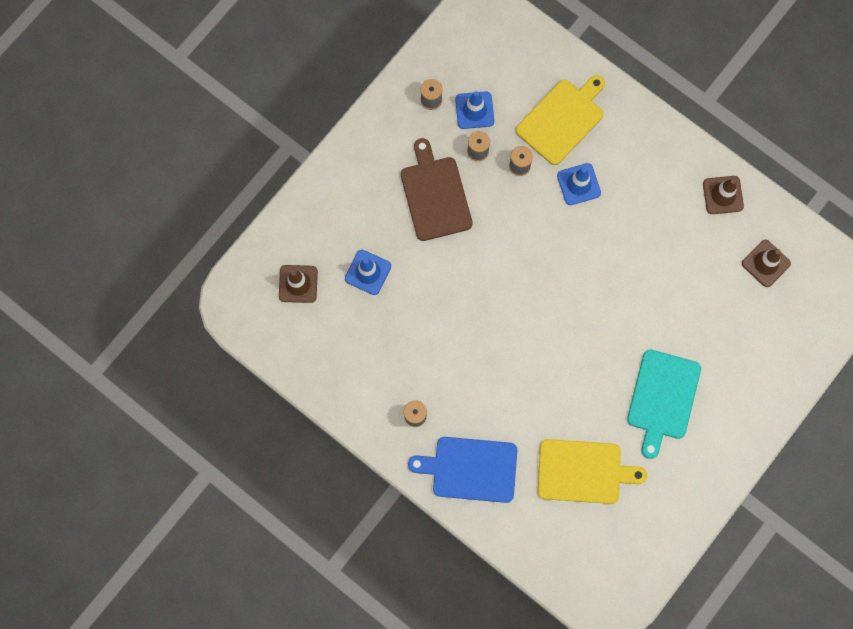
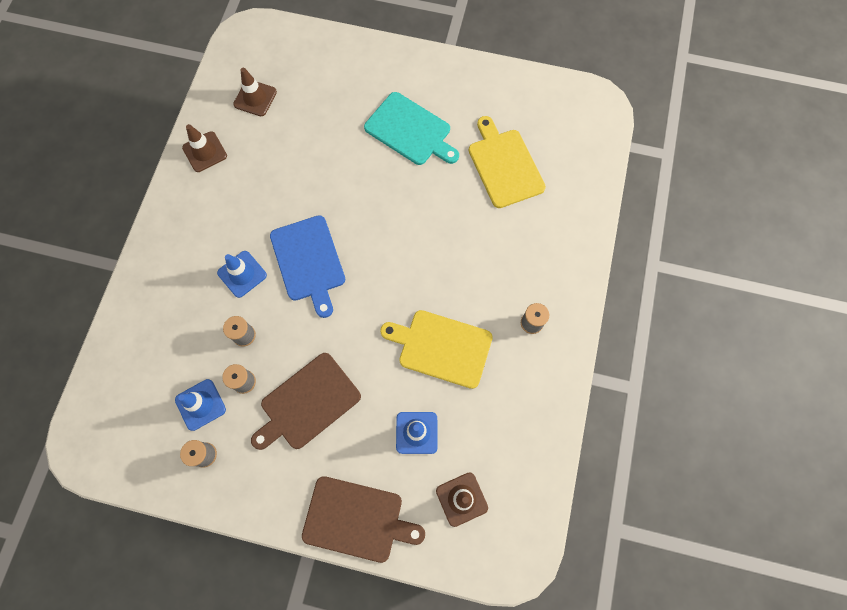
camera: 115 degrees left, 5 degrees down
(323, 196) = (357, 519): none -> brown cutting board
(470, 469) = (552, 254): blue cutting board -> blue cutting board (309, 261)
(562, 119) = (180, 316): yellow cutting board -> yellow cutting board (441, 348)
(663, 398) = (410, 130): turquoise cutting board -> turquoise cutting board turned 45 degrees clockwise

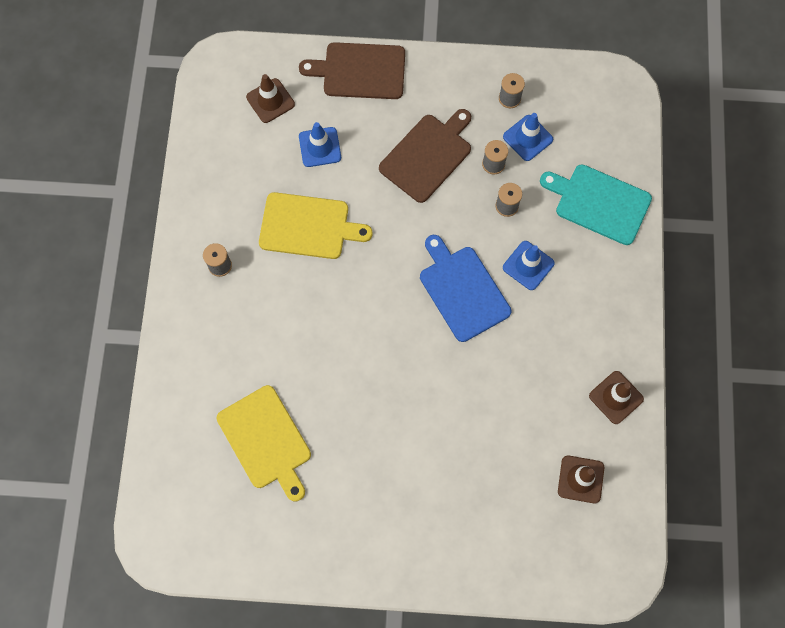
camera: 170 degrees right, 0 degrees up
(410, 130) = (383, 467): turquoise cutting board -> turquoise cutting board (599, 203)

